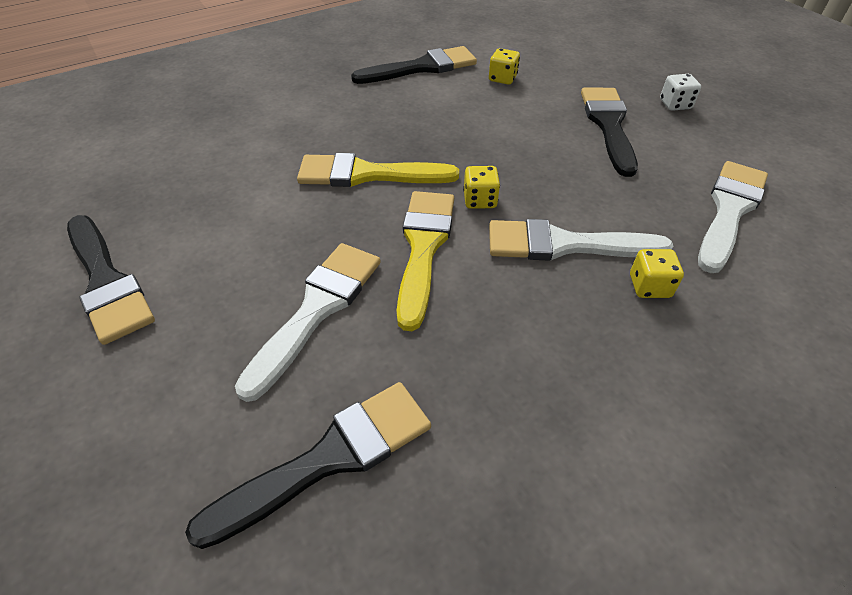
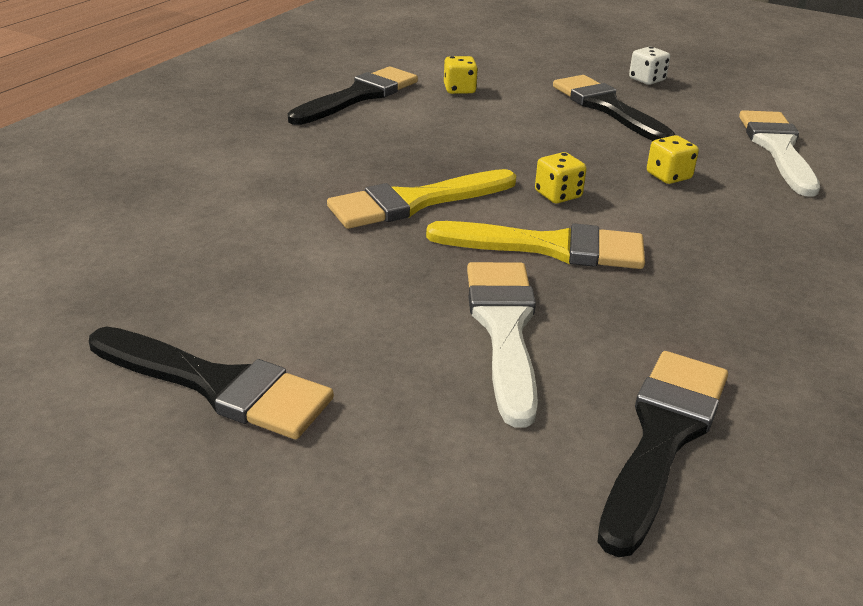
camera: 30 degrees left, 15 degrees down
(423, 248) = (550, 247): yellow brush -> yellow brush turned 120 degrees clockwise
(565, 244) = (676, 208): white brush -> none
(649, 286) = (778, 219): yellow dice -> yellow dice (668, 176)

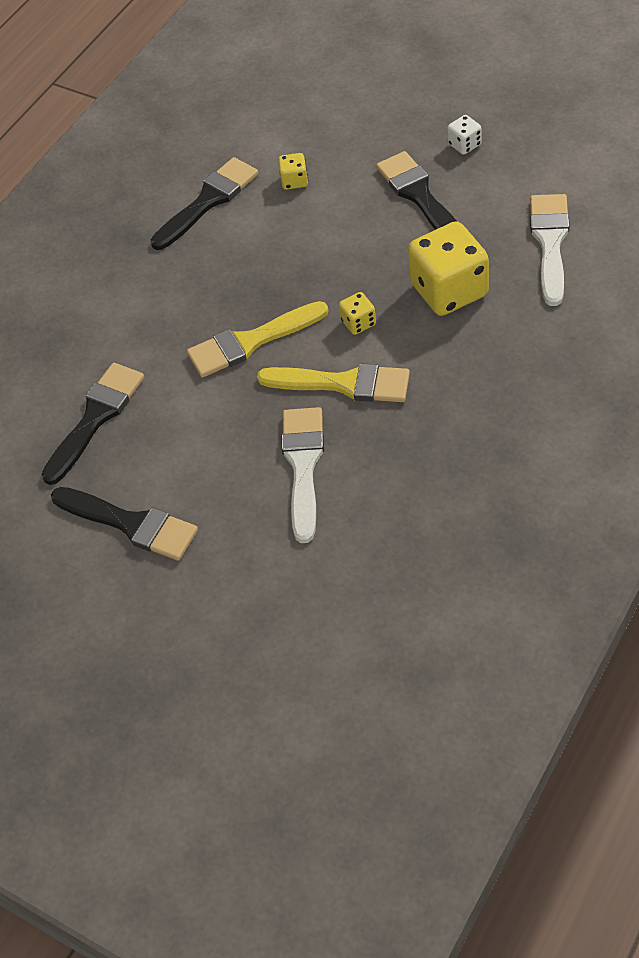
camera: 10 degrees right, 20 degrees up
(663, 437) = (385, 544): black brush -> black brush (96, 418)
(668, 176) = (449, 290): yellow dice -> yellow dice, size x2.21

